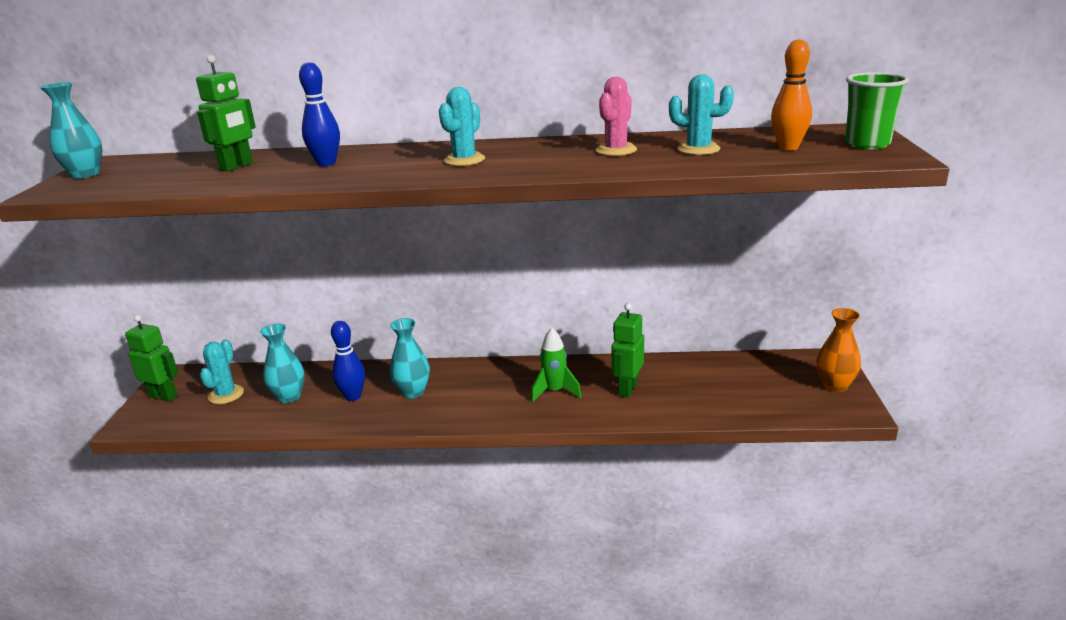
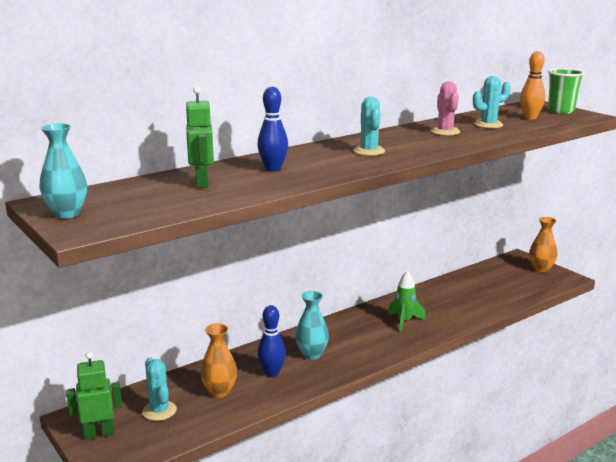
camera: 40 degrees left, 5 degrees down
(289, 397) = (219, 392): turquoise vase -> orange vase
(627, 389) = (443, 306): green robot -> none

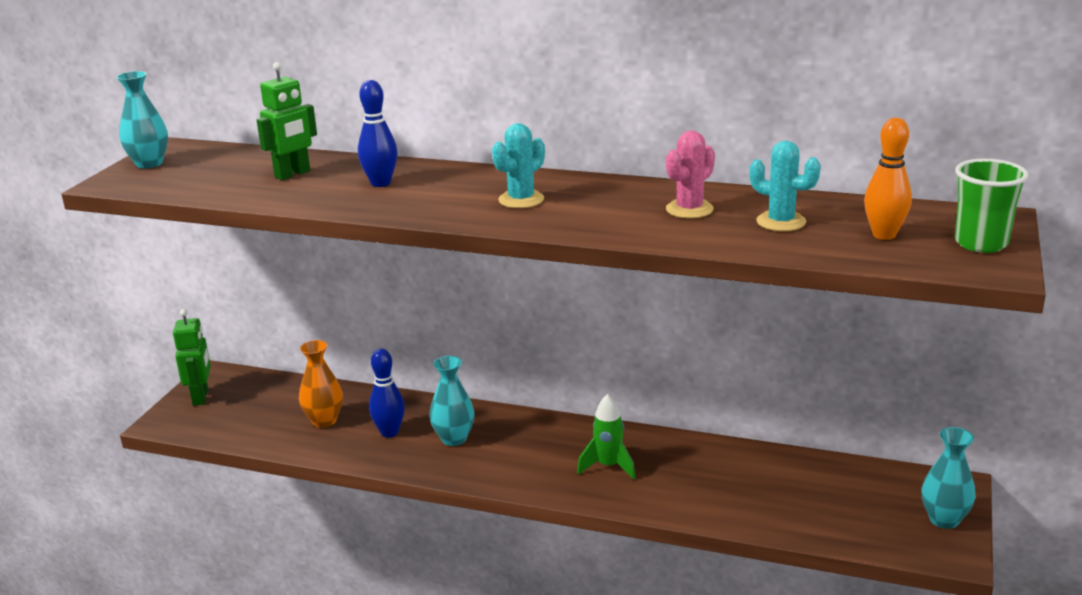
camera: 55 degrees right, 5 degrees up
(99, 434) = (201, 397): green robot -> green robot turned 45 degrees clockwise
(159, 411) = (262, 406): turquoise cactus -> none
(541, 269) = (944, 519): orange vase -> turquoise vase

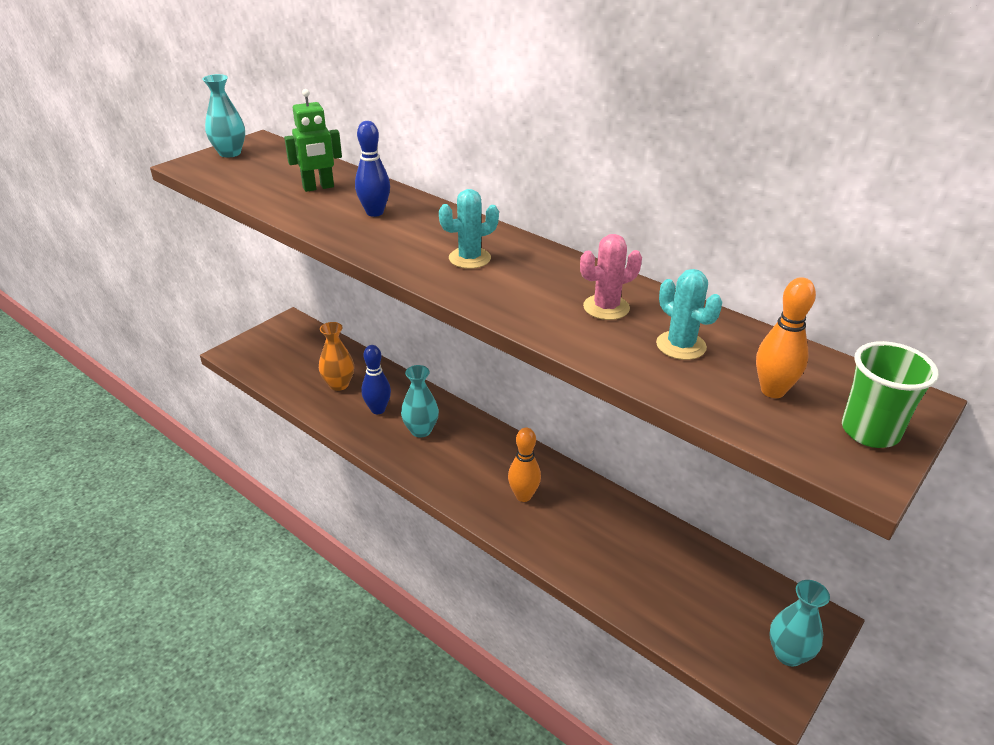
camera: 20 degrees right, 10 degrees up
(201, 397) = (269, 338): green robot -> none
(608, 466) = (523, 496): green rocket -> orange bowling pin

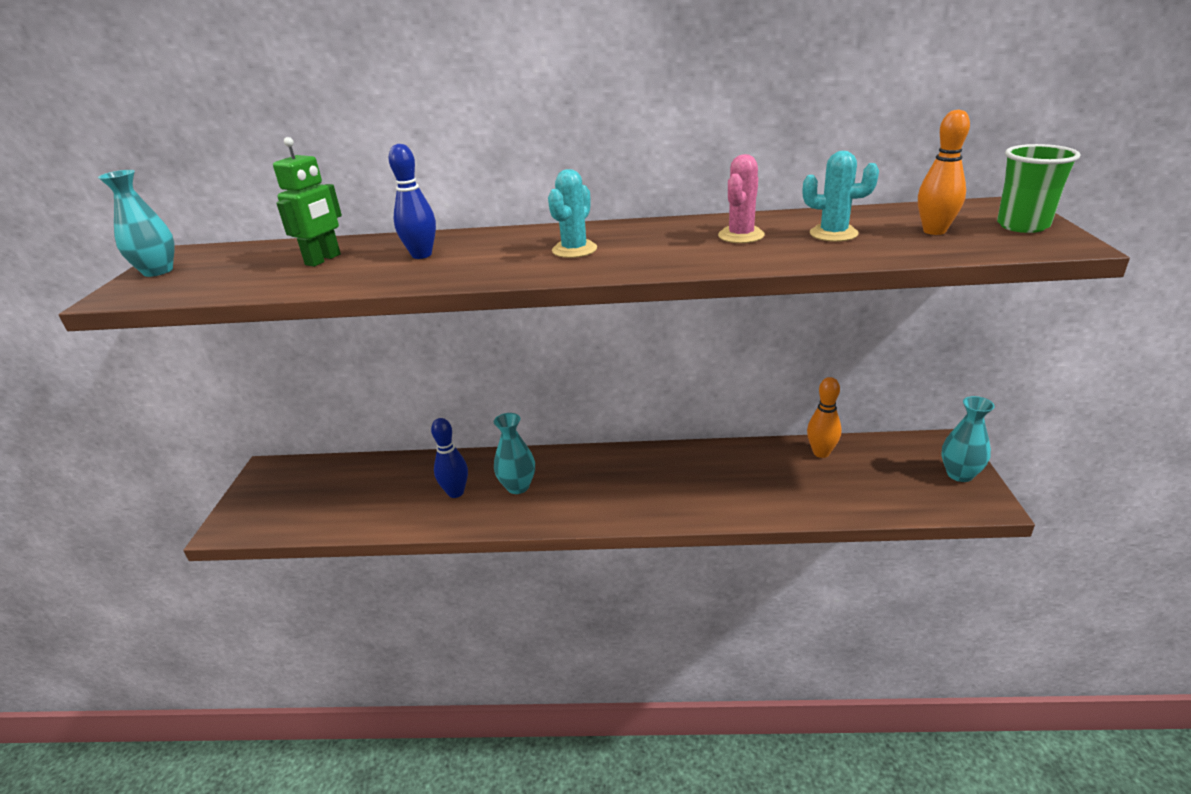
camera: 35 degrees left, 5 degrees down
(339, 384) = (389, 493): orange vase -> none
(523, 496) = (666, 484): orange bowling pin -> orange bowling pin (821, 453)

